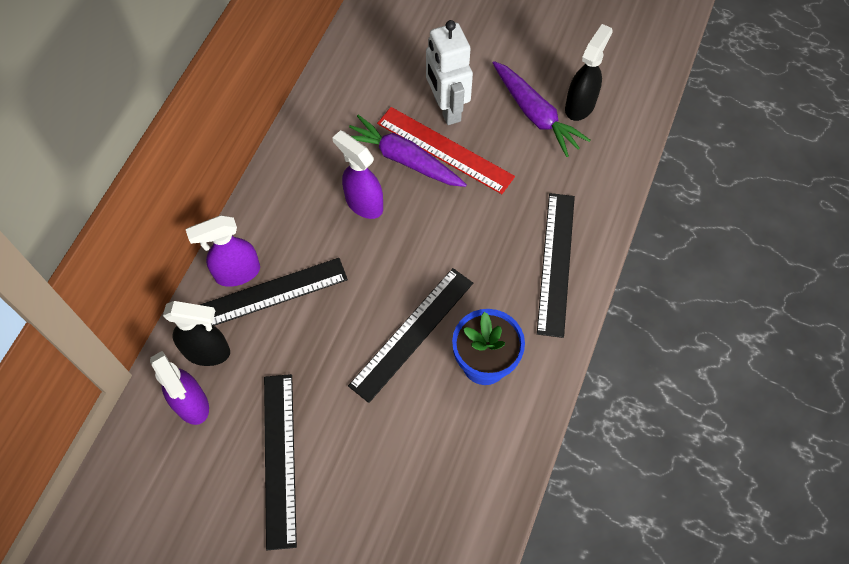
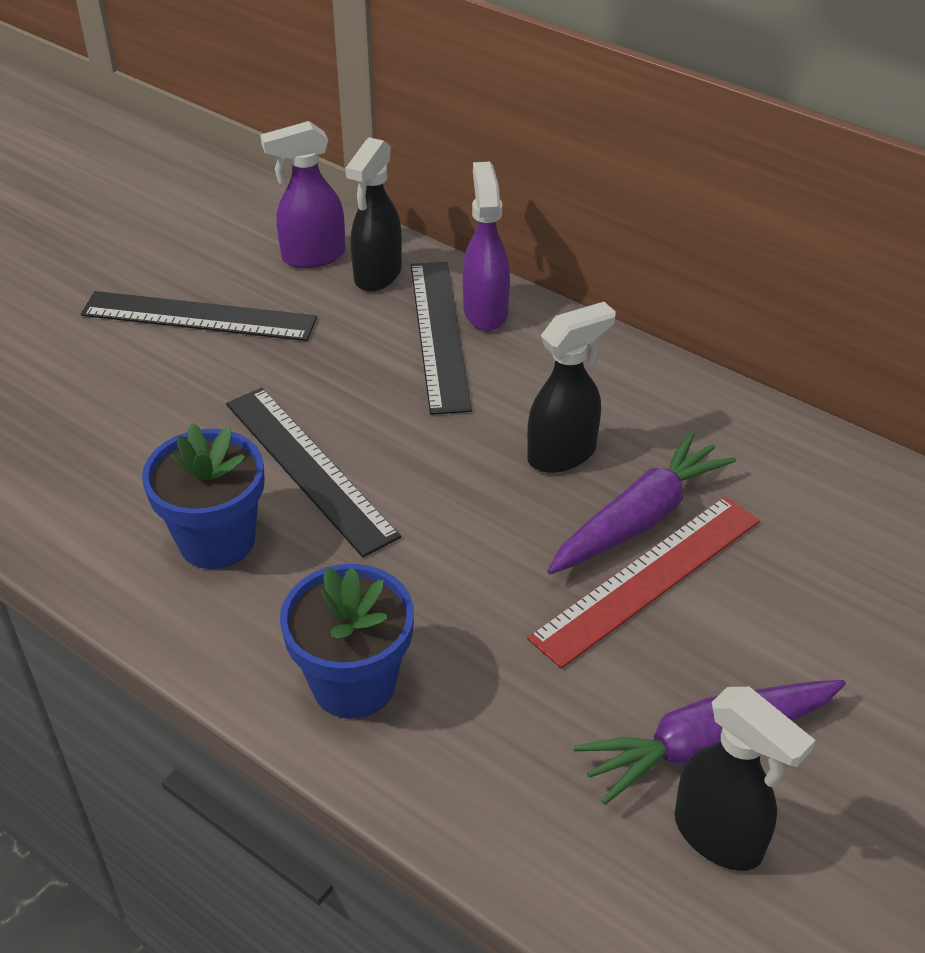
camera: 105 degrees right, 20 degrees down
(363, 203) = (563, 454): purple spray bottle -> black spray bottle
(446, 109) = (744, 601): white robot -> none
(555, 263) = (353, 683): black ruler -> blue flower pot

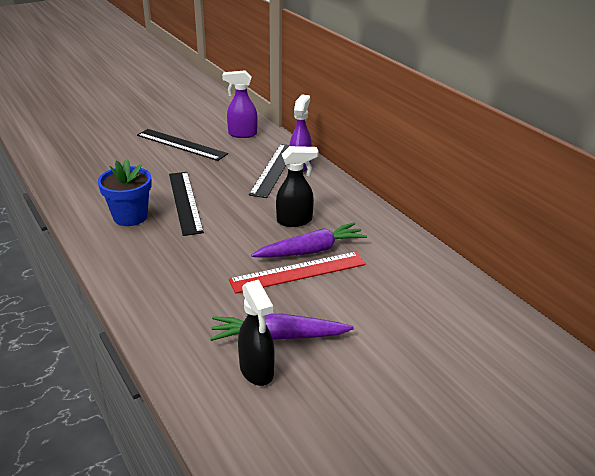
camera: 20 degrees right, 10 degrees down
(353, 683) = (145, 276): blue flower pot -> none
(377, 275) = (264, 145): black spray bottle -> none

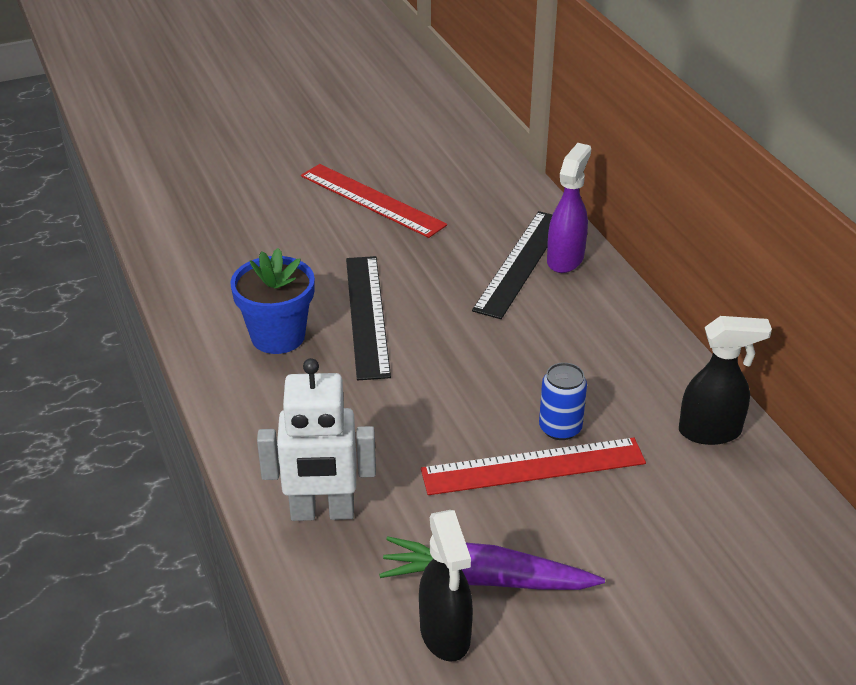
camera: 10 degrees right, 5 degrees up
(168, 309) = (322, 512): none -> white robot
(181, 144) = (371, 200): black ruler -> red ruler
(242, 134) = (475, 186): purple spray bottle -> none
(295, 221) = (541, 368): black spray bottle -> black spray bottle (710, 432)
(311, 250) = (560, 428): purple carrot -> blue can

